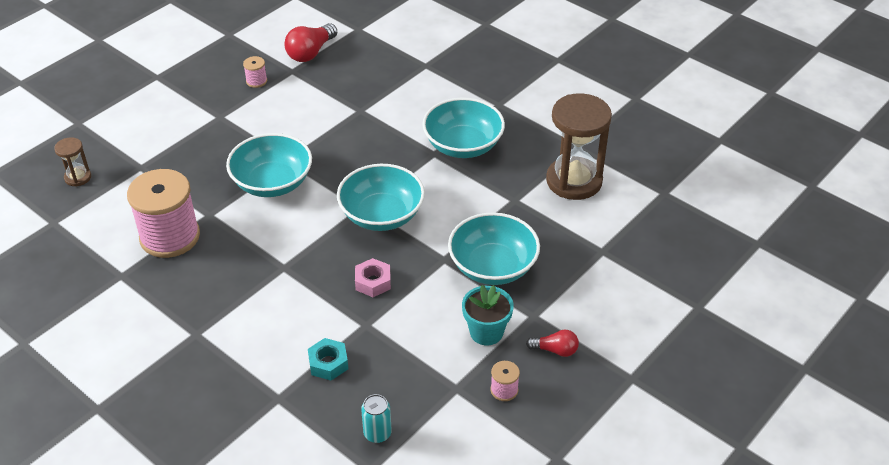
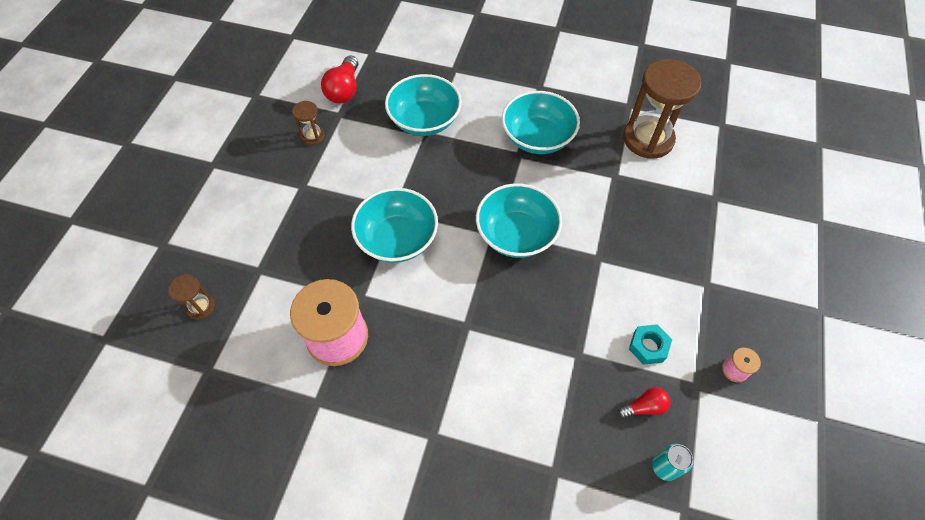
camera: 25 degrees left, 15 degrees up
(256, 81) = (313, 136): pink spool -> brown hourglass
(328, 363) = (573, 412): turquoise nut -> turquoise nut (648, 347)
(373, 282) = (554, 307): pink nut -> none
(486, 332) = (681, 317): turquoise flower pot -> none
(493, 267) = (642, 249): turquoise bowl -> turquoise bowl (424, 120)
(555, 350) = (746, 310): red light bulb -> red light bulb (644, 407)

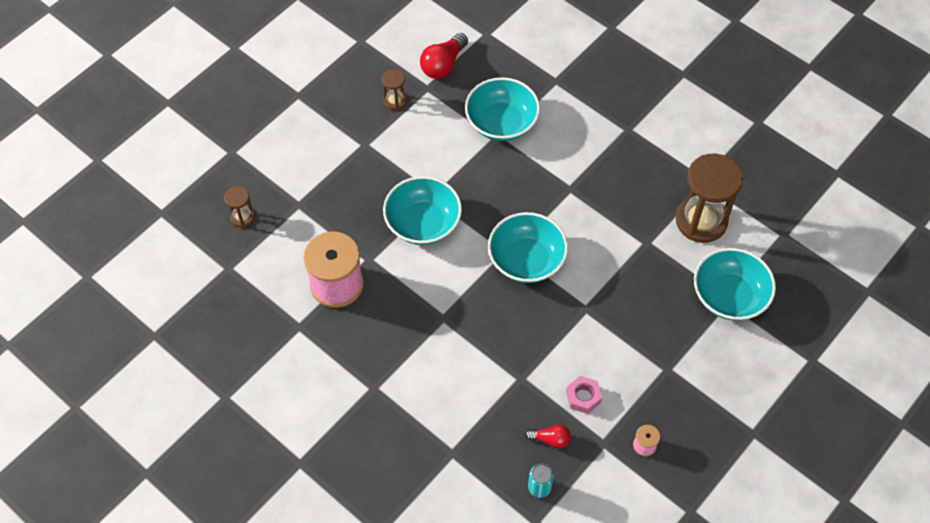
camera: 25 degrees right, 0 degrees up
(537, 137) = (596, 179): turquoise bowl -> turquoise bowl (729, 296)
(648, 347) = (583, 397): turquoise nut -> pink nut

